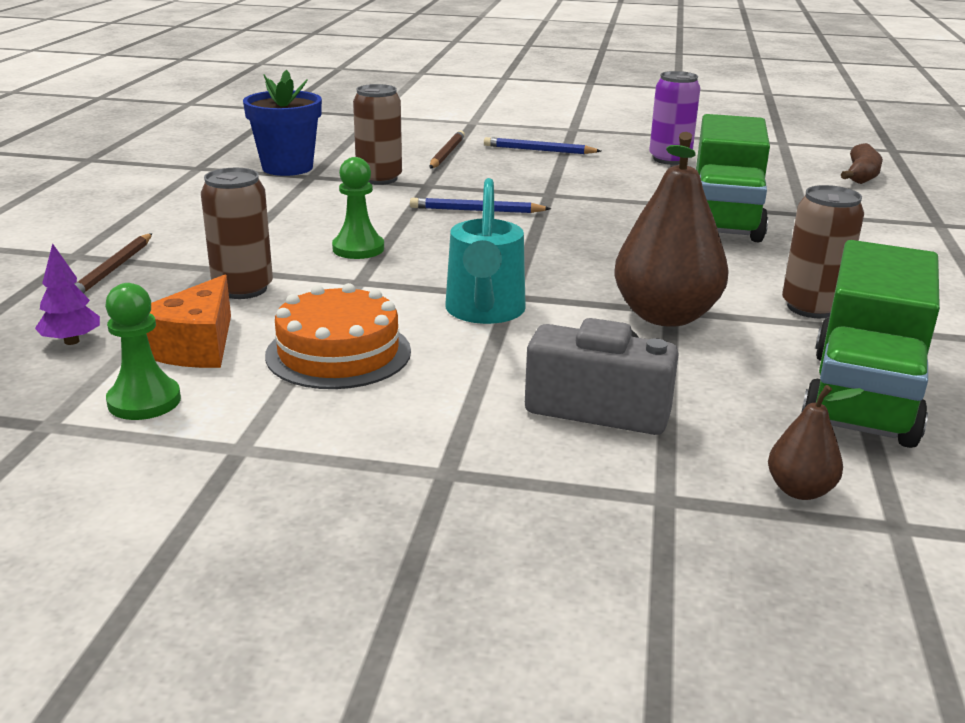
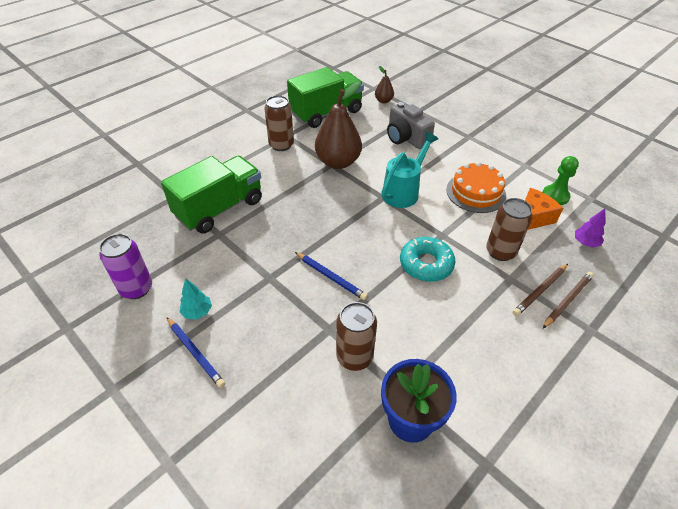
camera: 145 degrees left, 20 degrees up
(358, 249) = (426, 264): green pawn -> turquoise donut
(446, 153) = (267, 384): brown pencil -> brown pencil (540, 291)
(581, 163) = (197, 312): none -> turquoise tree
(861, 175) = (77, 215): brown banana -> none

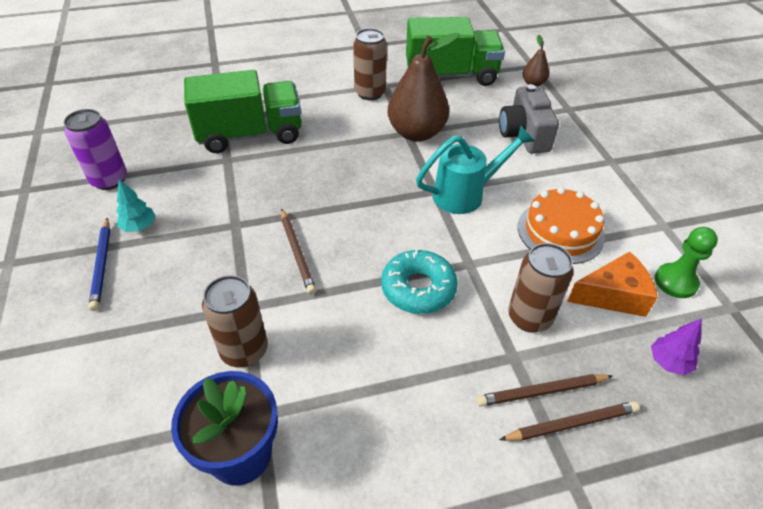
camera: 30 degrees right, 0 degrees up
(331, 277) = (297, 253): blue pencil -> brown pencil

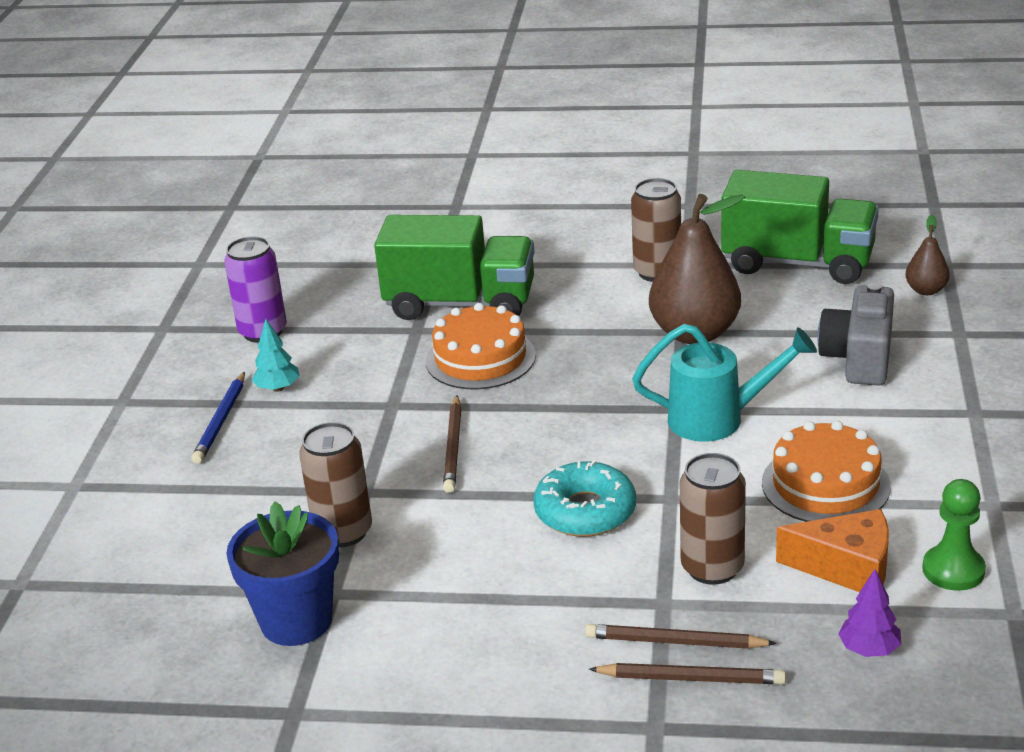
camera: 25 degrees right, 15 degrees down
(283, 175) = (480, 358): none -> orange cake

